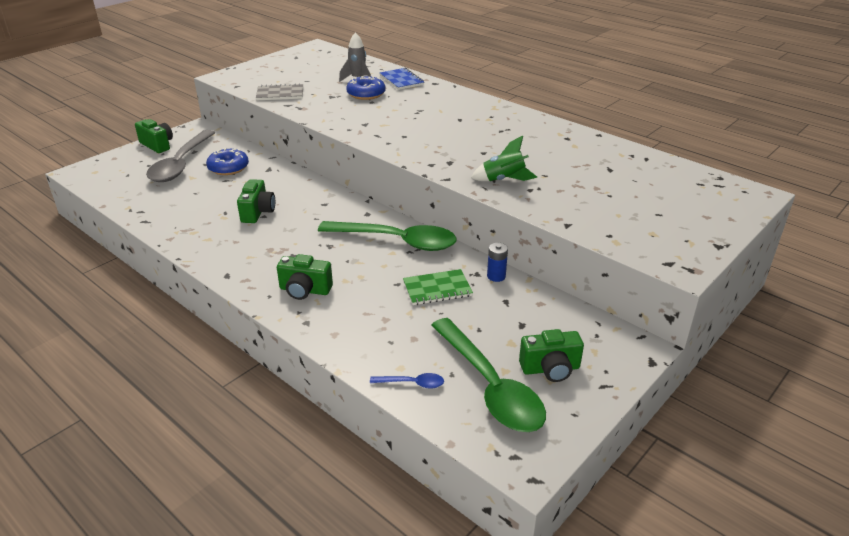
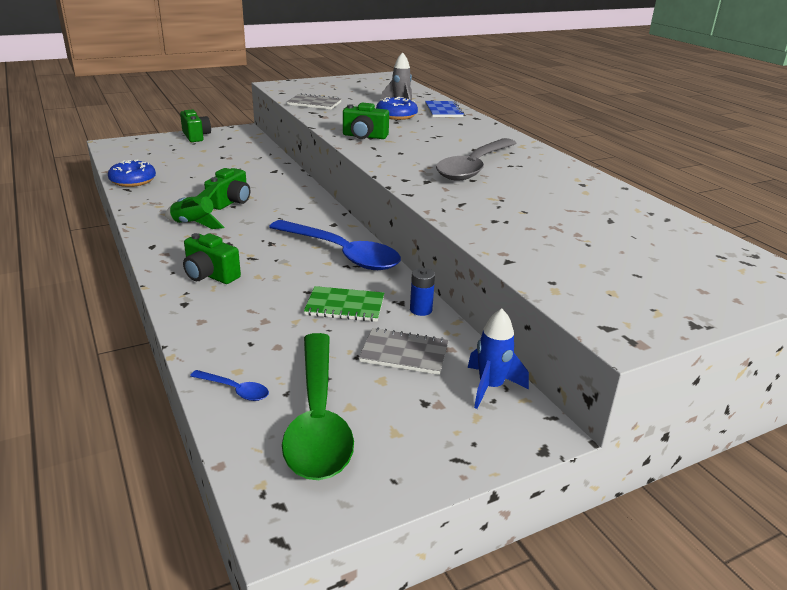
camera: 20 degrees right, 5 degrees down
(181, 164) = (201, 153): grey spoon -> grey spoon (474, 167)
(228, 168) = (239, 163): blue donut -> blue donut (133, 181)
(396, 241) = (341, 253): green spoon -> blue spoon
(503, 180) = (471, 206): green rocket -> green rocket (194, 224)
(511, 316) = (404, 353): none -> grey notebook
(550, 369) = (405, 420): green camera -> green camera (364, 136)
(588, 325) = (491, 387): none -> blue rocket

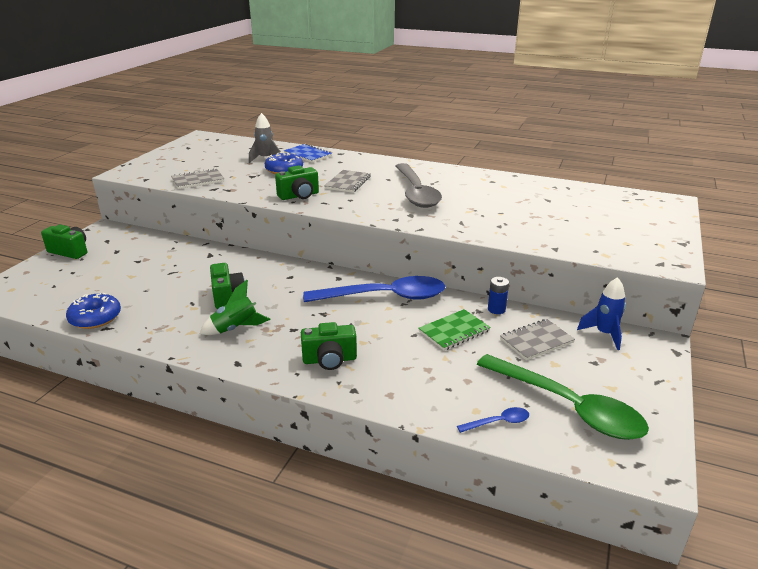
camera: 40 degrees left, 0 degrees up
(428, 140) = (348, 183): none -> grey notebook

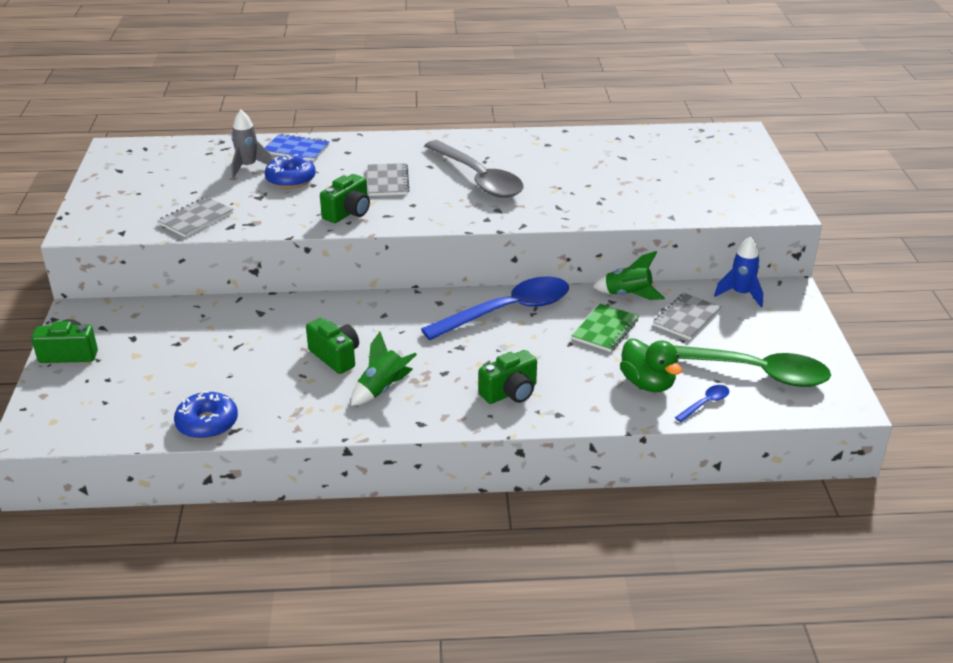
camera: 25 degrees left, 5 degrees up
(456, 387) = (647, 383): none -> green duck
(496, 309) = (628, 295): blue battery -> green rocket

